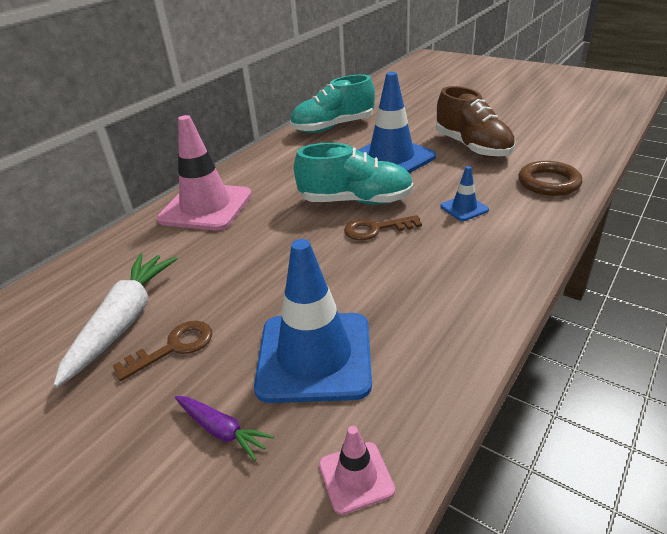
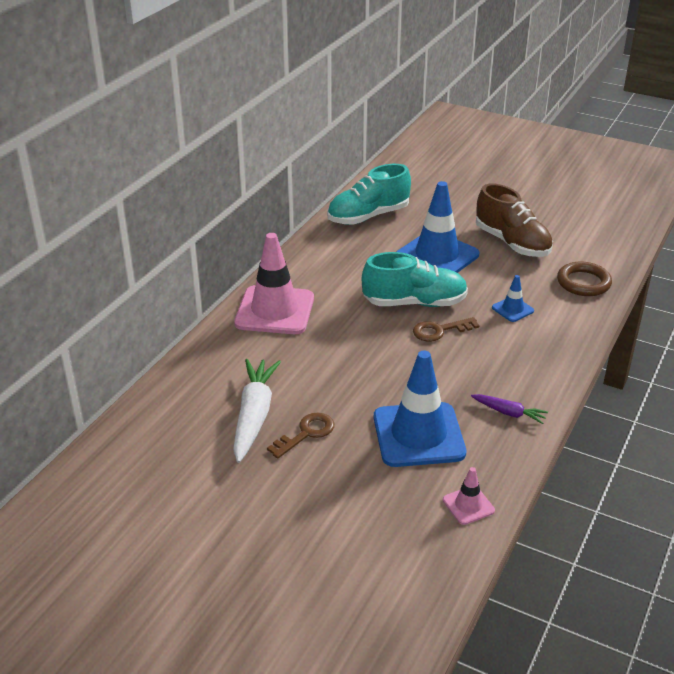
camera: 10 degrees left, 0 degrees up
(222, 430) = (368, 485): purple carrot -> purple carrot (509, 413)

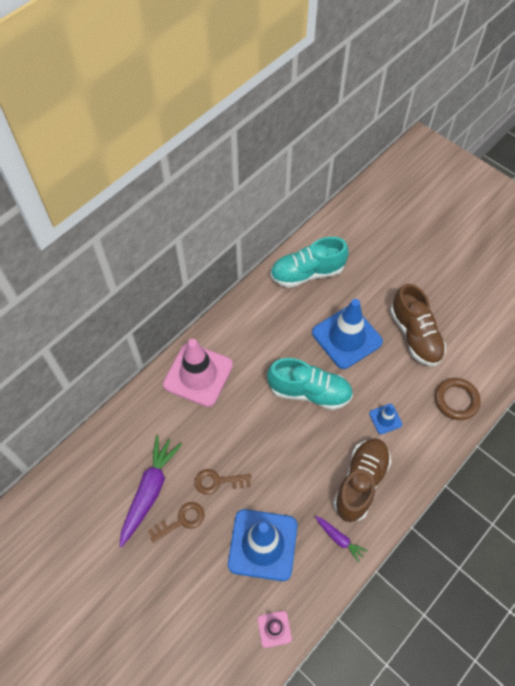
camera: 15 degrees right, 25 degrees up
(254, 416) = (149, 491): white carrot -> purple carrot
(440, 331) = (318, 430): brown key -> brown key (218, 481)
(510, 363) = (360, 482): none -> brown shoe

